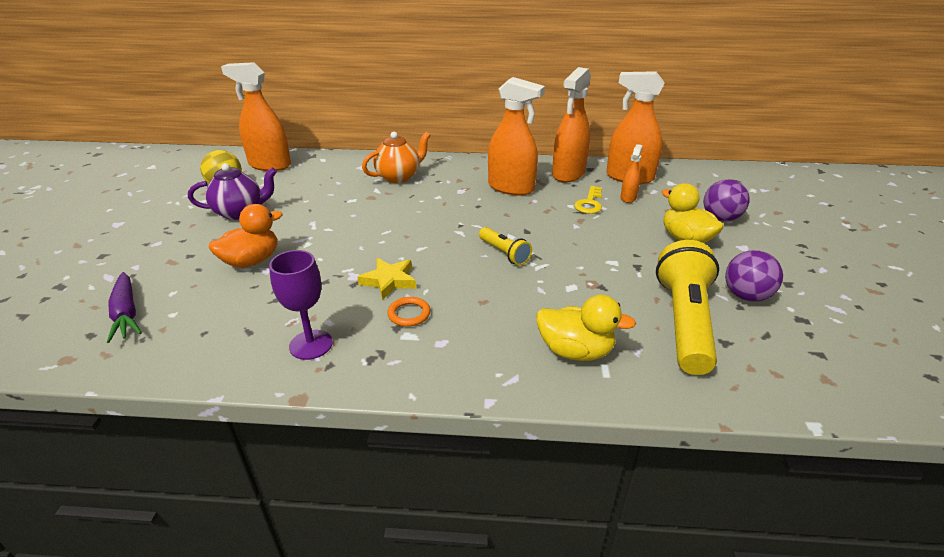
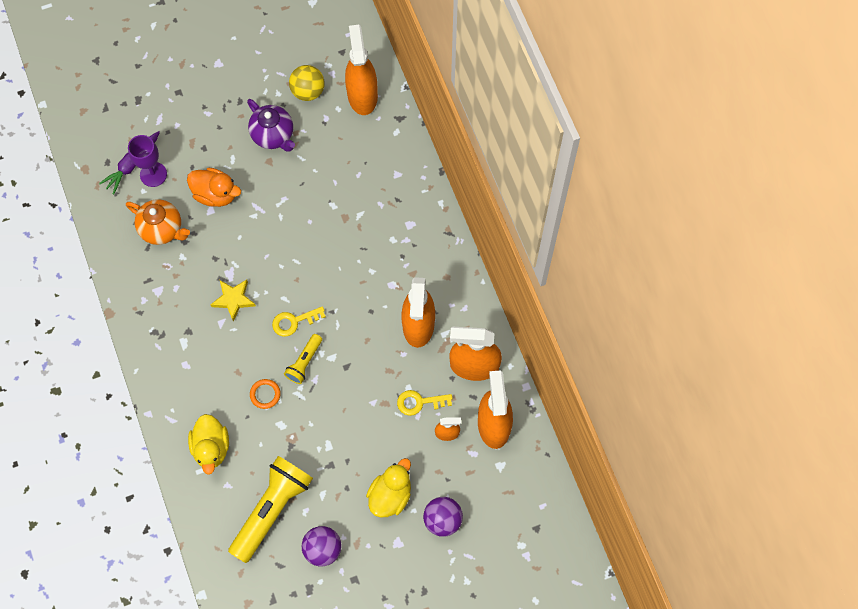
camera: 65 degrees right, 35 degrees up
(311, 344) = (151, 291): purple goblet -> purple goblet (153, 174)
(399, 177) = (393, 219): orange teapot -> orange teapot (162, 229)
(409, 314) = (204, 332): orange ring -> orange ring (265, 394)
(452, 248) = (294, 321): none -> yellow key
(683, 321) = (271, 509): yellow flashlight -> yellow flashlight turned 45 degrees counterclockwise

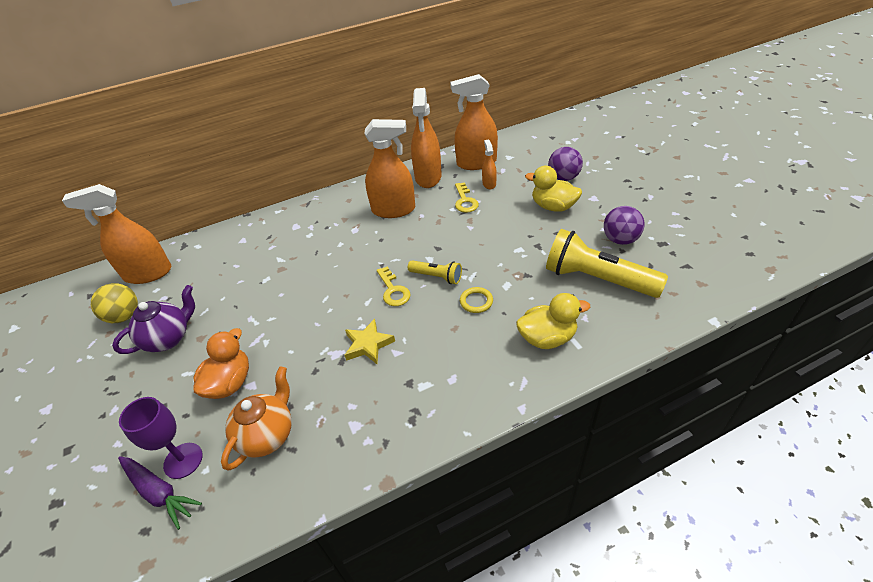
camera: 90 degrees left, 25 degrees down
(265, 394) = (476, 301): orange ring -> yellow ring

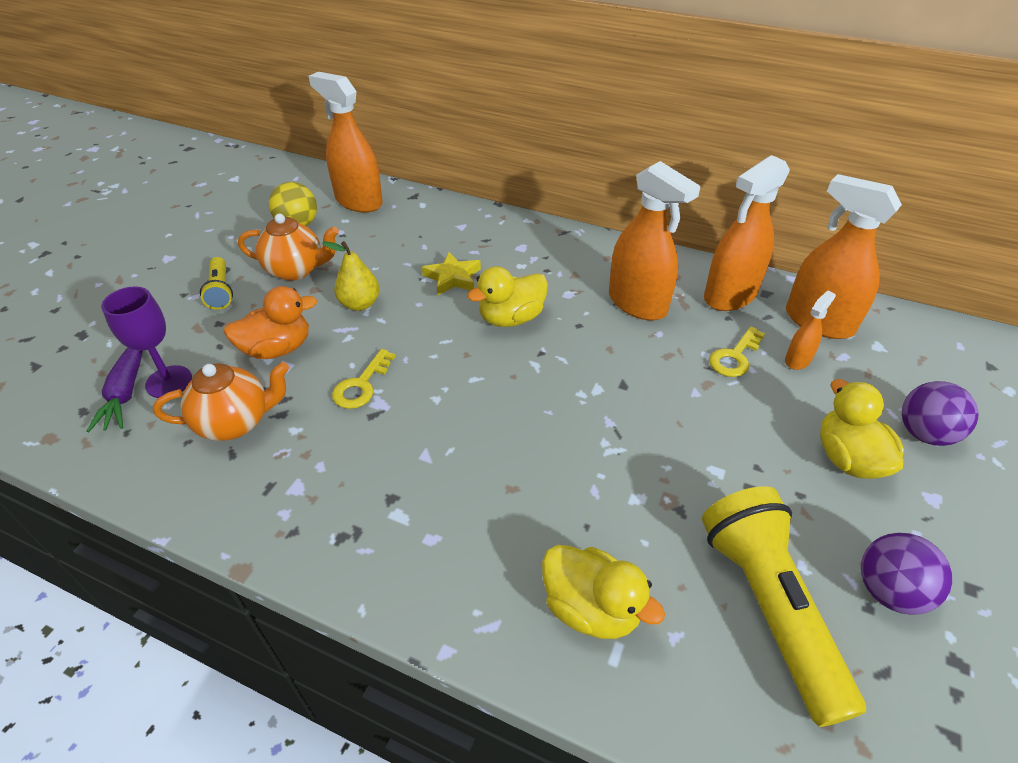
camera: 45 degrees right, 0 degrees up
(169, 338) = (296, 270): purple teapot -> orange teapot
(244, 321) = (360, 304): none -> yellow pear
(343, 262) = (511, 318): none -> yellow duck
(368, 344) = (414, 422): yellow star -> yellow star (452, 278)
(393, 290) = (513, 389): yellow key -> yellow key (361, 385)
(437, 277) = (575, 415): yellow flashlight -> yellow flashlight (221, 291)
(476, 301) = (575, 483): yellow ring -> none

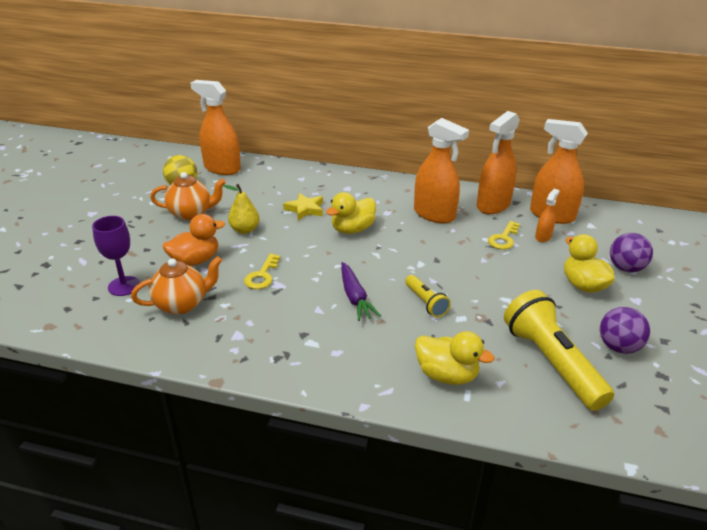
camera: 10 degrees left, 10 degrees down
(126, 391) = (94, 294): purple carrot -> purple carrot (355, 297)
(221, 291) = (140, 230): yellow flashlight -> yellow flashlight (426, 302)

